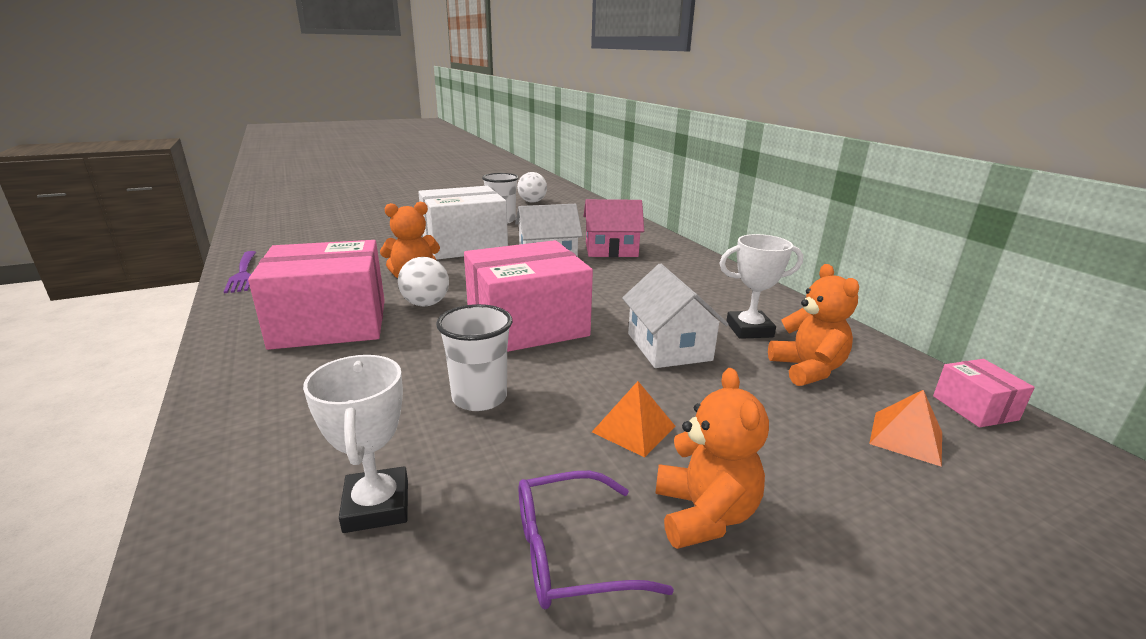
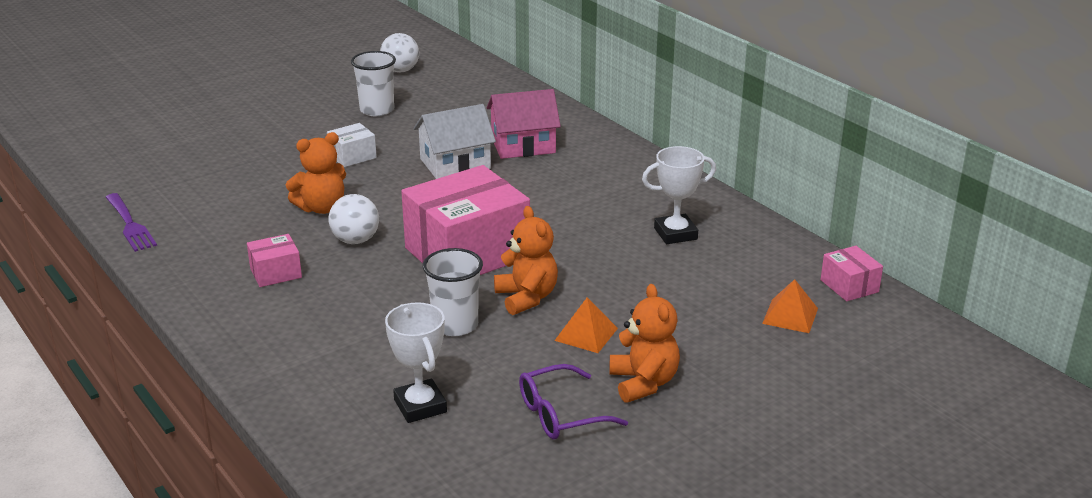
camera: 10 degrees left, 5 degrees up
(330, 323) = (276, 273): pink box -> pink box, size x0.44
(464, 245) = (352, 156): white box -> white box, size x0.44
(669, 347) = (604, 260): white house -> none
(807, 369) = (724, 268): orange teddy bear -> orange teddy bear (526, 298)

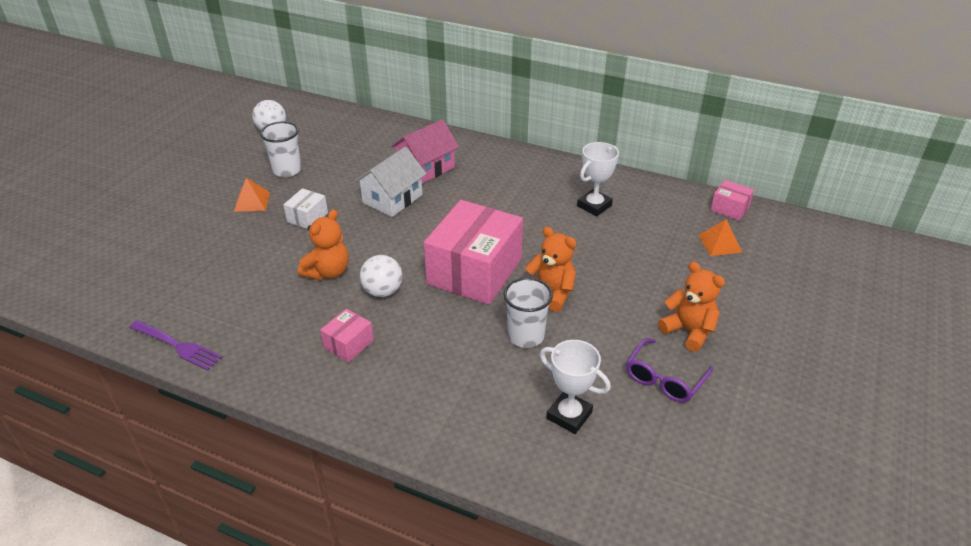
camera: 30 degrees left, 10 degrees up
(586, 334) = (617, 307): orange pyramid -> orange pyramid (252, 201)

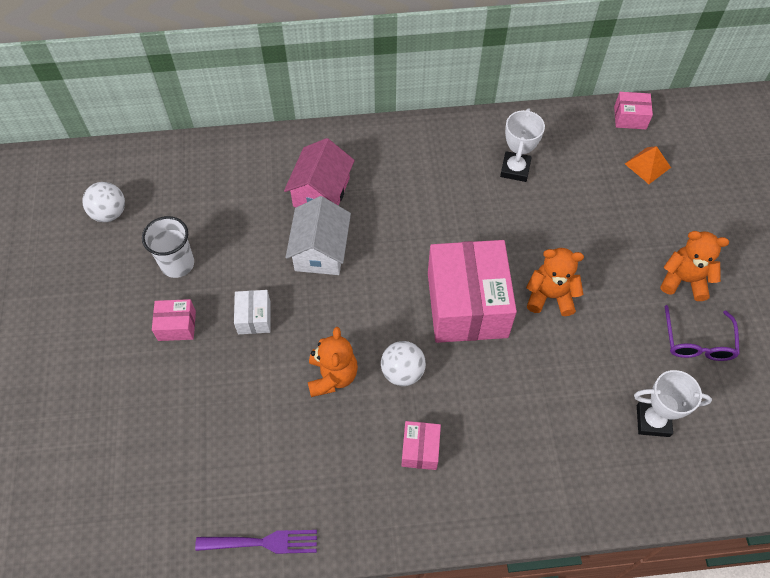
camera: 30 degrees left, 20 degrees up
(252, 201) = (177, 325): orange pyramid -> pink box
(526, 336) = (563, 356): white cup -> none

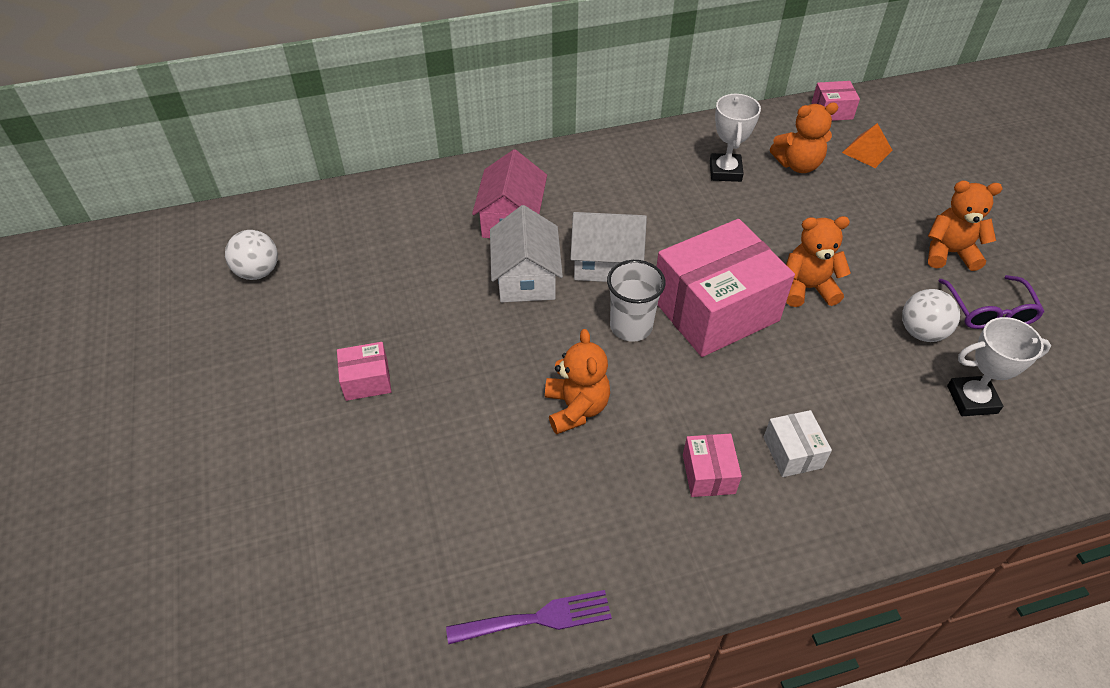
camera: 10 degrees left, 10 degrees down
(177, 264) = (354, 314): white cup -> white cup (631, 326)
(254, 317) = (462, 358): white box -> white box (792, 452)
(389, 246) = (606, 262): none -> white house
(402, 372) = (660, 391): white ball -> white ball (921, 332)
(467, 305) = (715, 310): pink box -> pink box turned 75 degrees clockwise
(581, 171) = (798, 165): none -> orange teddy bear

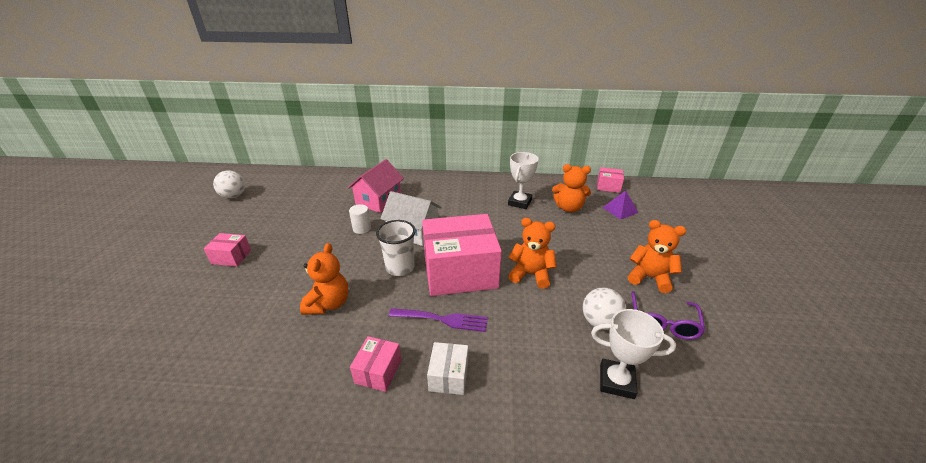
camera: 20 degrees right, 15 degrees down
(526, 278) = (362, 228): white house -> white cylinder
(537, 619) = (182, 432): purple fork -> purple fork (442, 319)
(867, 151) = (620, 210): orange pyramid -> purple pyramid

